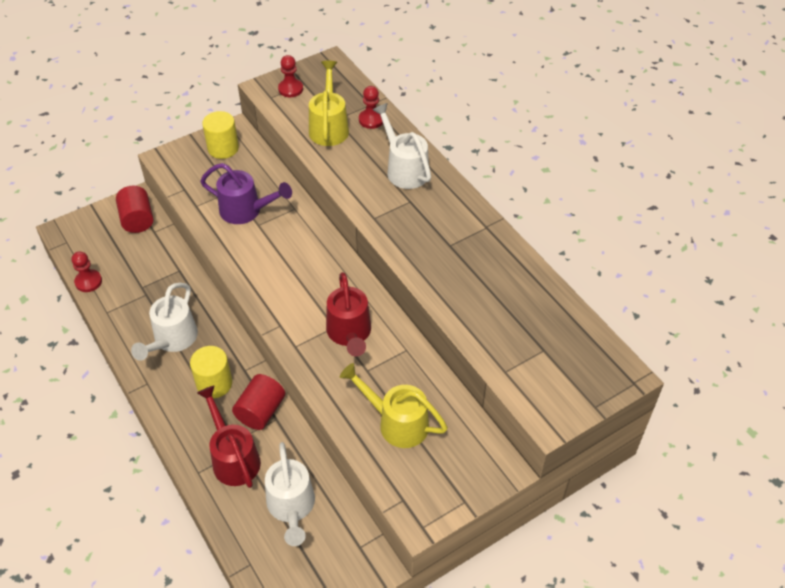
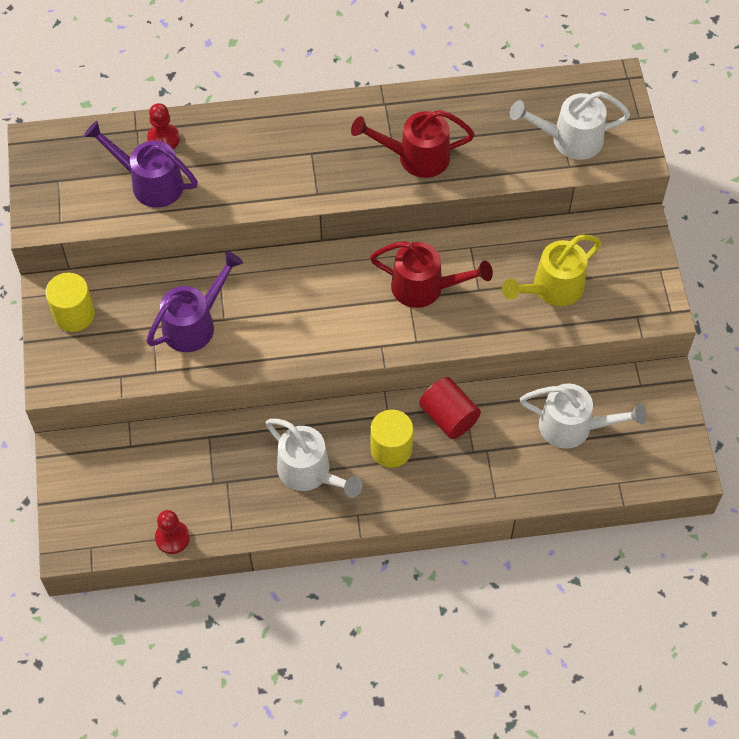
camera: 65 degrees left, 10 degrees up
(137, 220) = (99, 458): red cylinder -> none
(233, 457) = (493, 460): red watering can -> red watering can (415, 157)
(290, 89) = (58, 197): red pawn -> none
(329, 127) = (150, 182): yellow watering can -> purple watering can
(404, 169) = (260, 139): white watering can -> white watering can (569, 139)

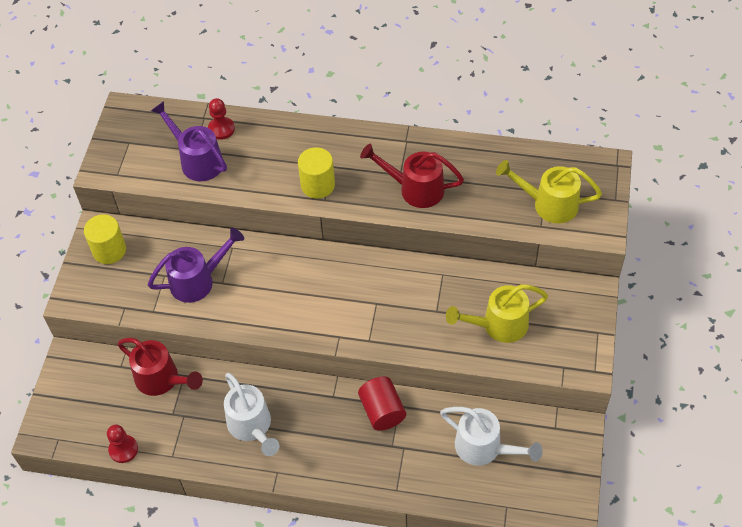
camera: 20 degrees right, 5 degrees down
(391, 449) = (325, 425): yellow cylinder -> yellow cylinder (317, 185)
(425, 288) = (393, 298): red watering can -> red watering can (162, 380)
(569, 139) = (548, 204): white watering can -> yellow watering can

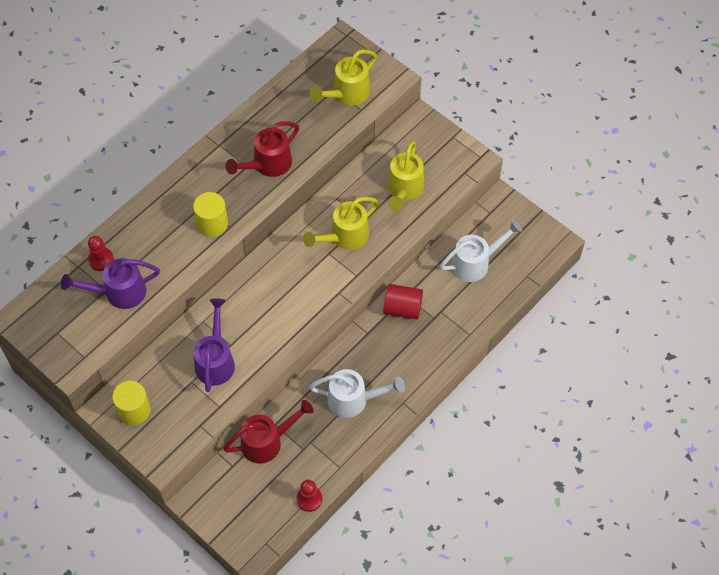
camera: 60 degrees left, 5 degrees up
(404, 306) = (344, 237): none -> yellow watering can

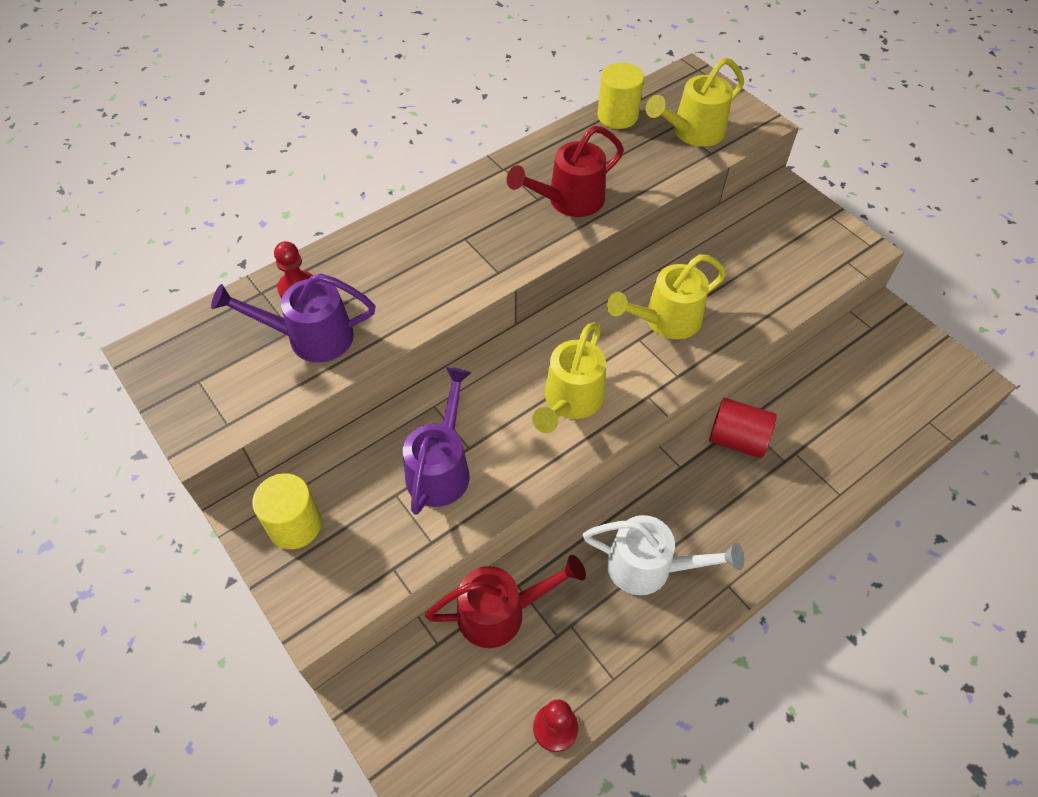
camera: 10 degrees right, 5 degrees down
(212, 224) = (473, 264): yellow cylinder -> yellow cylinder (617, 116)
(404, 190) = (758, 271): yellow watering can -> yellow watering can (570, 401)
(475, 263) = (850, 392): white watering can -> none

